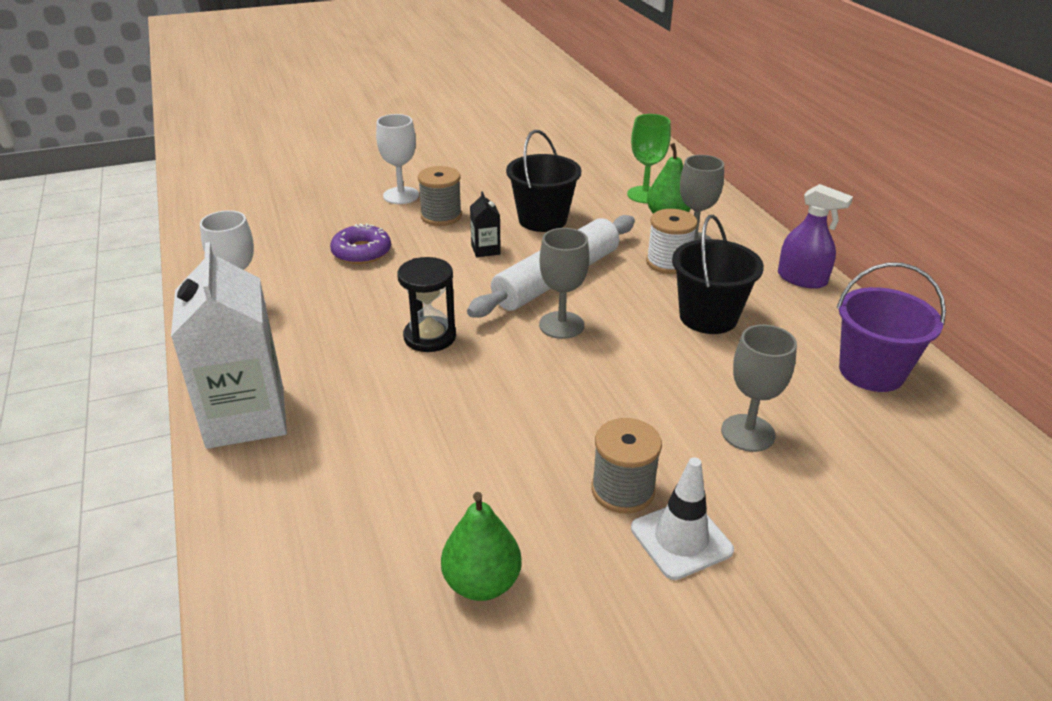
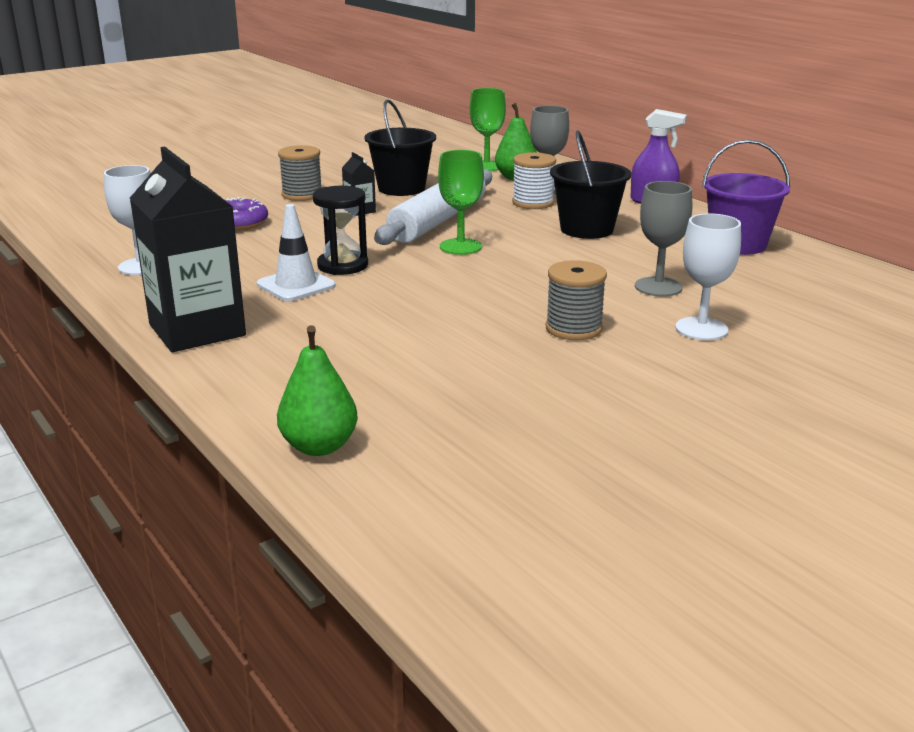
camera: 15 degrees left, 10 degrees down
(246, 417) = (197, 330): white carton -> black carton
(401, 195) = (252, 186): white goblet -> white goblet (701, 329)
(482, 583) = (486, 391): green pear -> green pear (319, 446)
(561, 325) = (460, 247): grey goblet -> green goblet
(681, 539) = (638, 347): white traffic cone -> white traffic cone (296, 285)

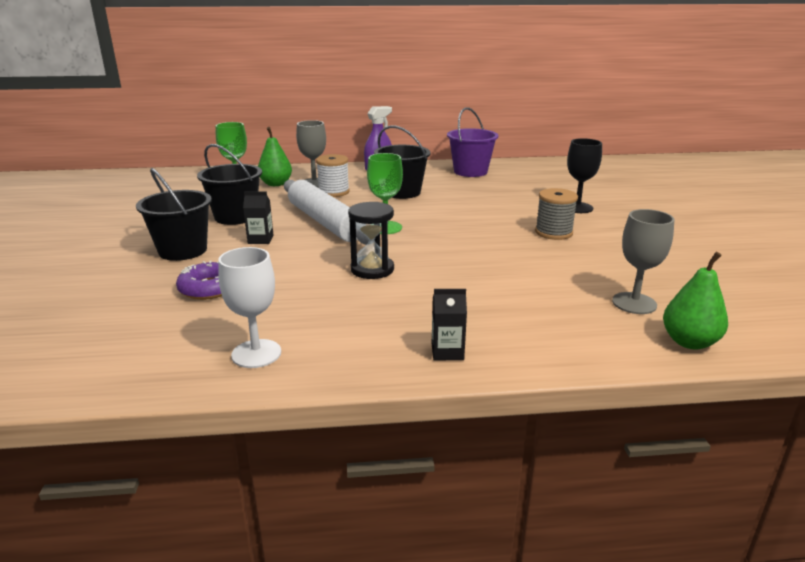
camera: 60 degrees left, 0 degrees up
(197, 330) = (447, 352): black carton -> black carton, size x0.43
(296, 285) = (393, 294): white traffic cone -> none
(302, 195) = (183, 250): grey spool -> black bucket
(658, 287) = (511, 201): grey goblet -> grey goblet (634, 303)
(701, 329) = (577, 207): white goblet -> black goblet

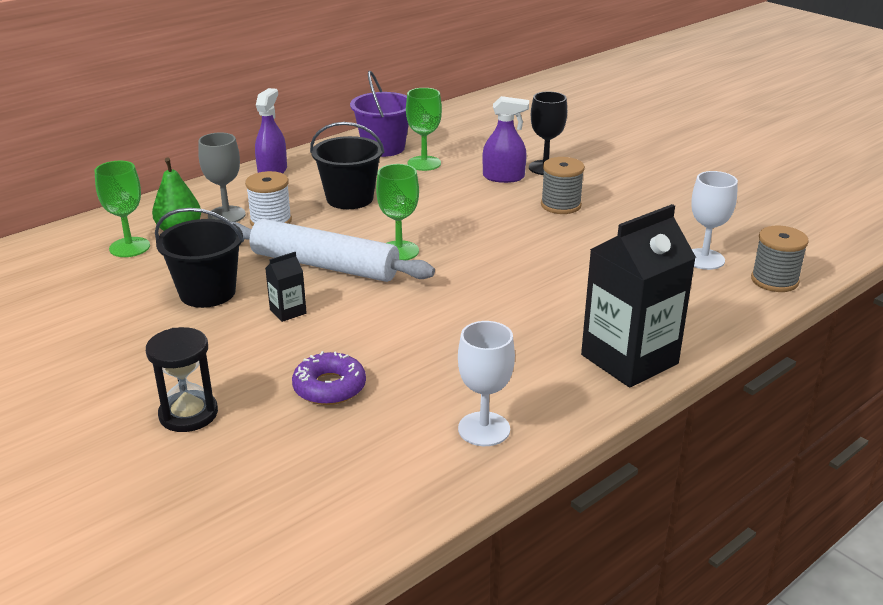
camera: 35 degrees left, 5 degrees up
(183, 250) = (220, 357): black bucket -> none
(372, 269) = (457, 304): black hourglass -> black hourglass (188, 414)
(447, 352) = (629, 359): black carton -> black carton, size x2.34
(485, 185) = (424, 163): none -> green goblet
(533, 205) = (503, 177): none -> purple spray bottle
(634, 303) = (704, 259): grey goblet -> white goblet
(689, 342) = (774, 280): green pear -> grey spool

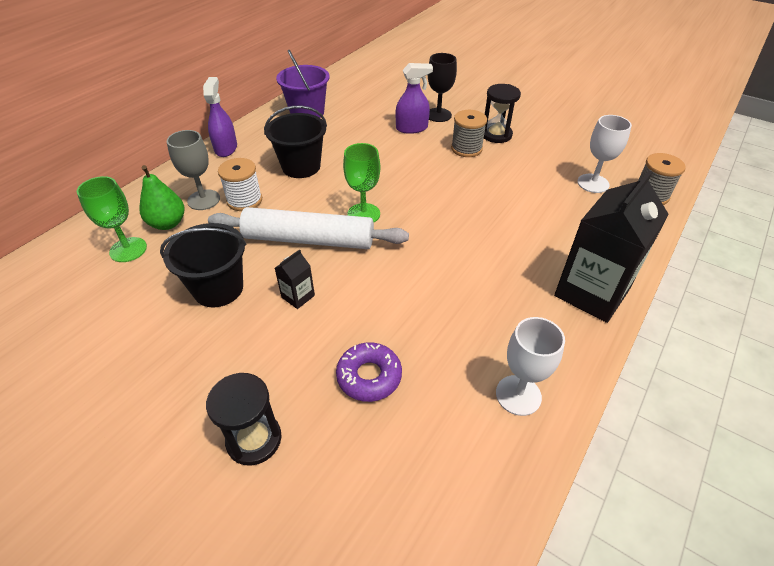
camera: 15 degrees left, 15 degrees up
(424, 163) = (345, 123): green goblet -> none
(608, 196) = (496, 135): none -> black hourglass

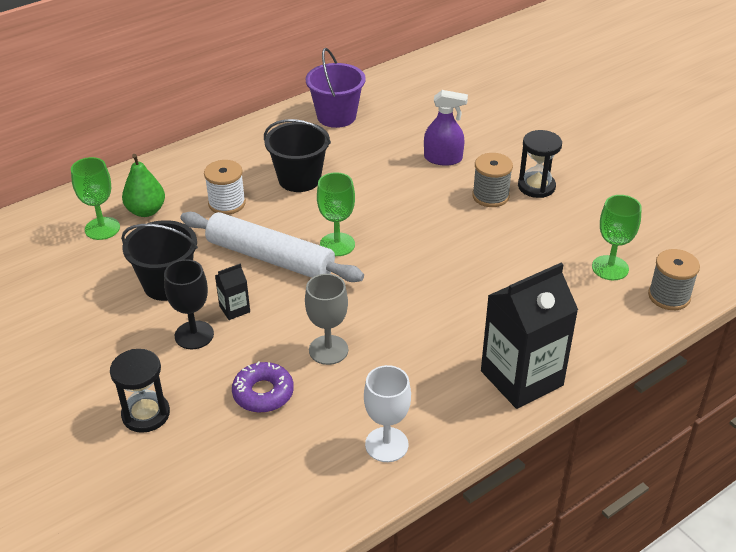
camera: 20 degrees right, 5 degrees down
(203, 200) = (188, 194): grey goblet -> grey goblet (328, 350)
(226, 148) = (232, 142): purple spray bottle -> none
(438, 115) = (483, 148): black goblet -> black goblet (194, 335)
(593, 183) = (610, 268): white goblet -> green goblet

